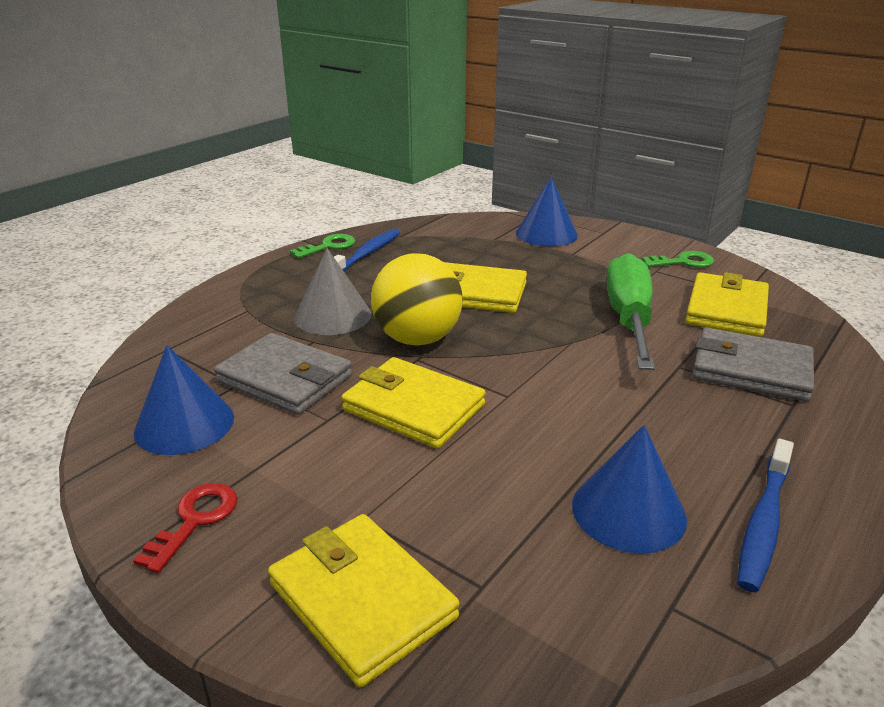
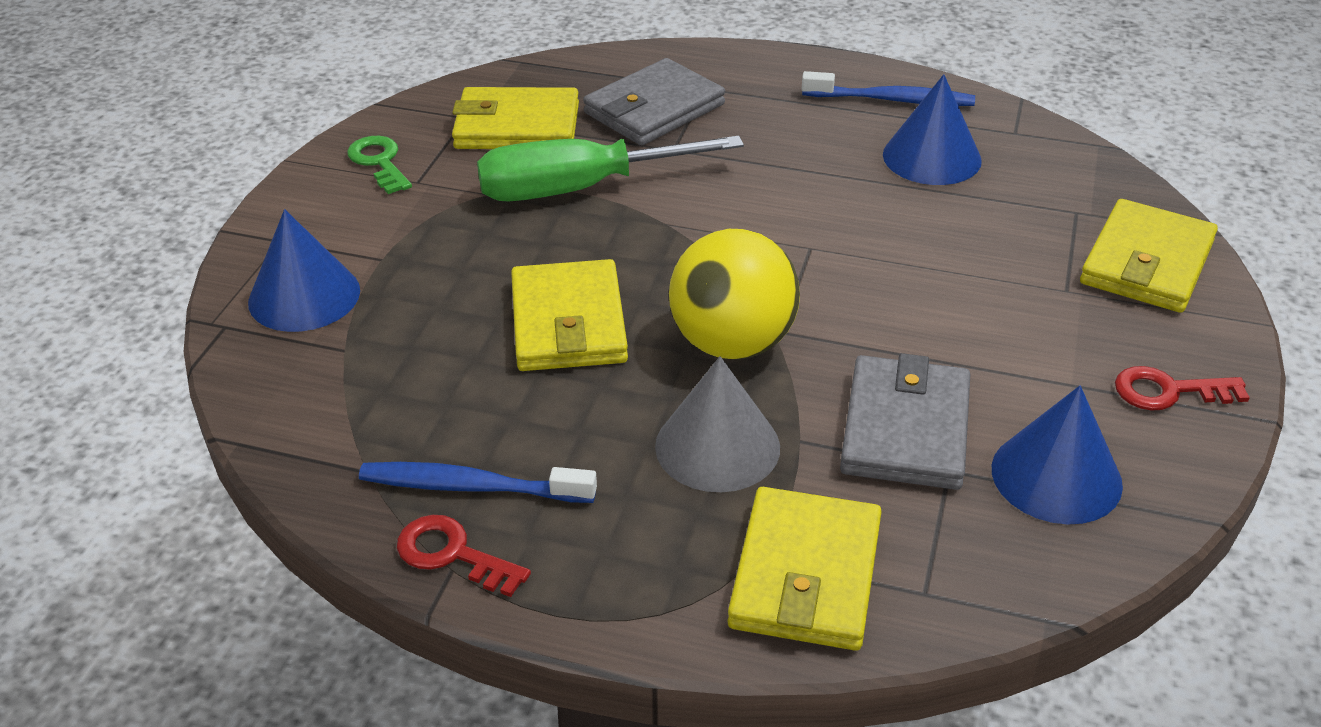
camera: 110 degrees left, 10 degrees up
(328, 246) = (453, 554): green key -> red key
(414, 407) = (882, 305): yellow wallet -> yellow wallet (805, 574)
(751, 370) = (654, 109): grey wallet -> grey wallet turned 45 degrees clockwise

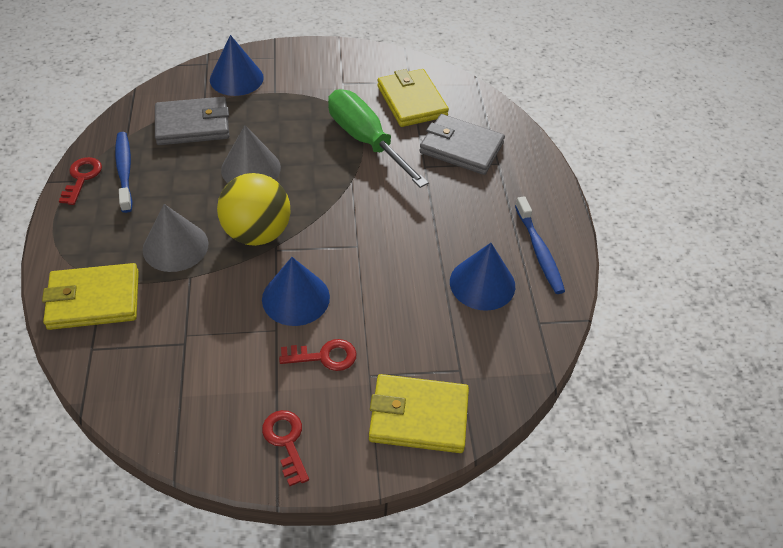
camera: 65 degrees right, 10 degrees up
(379, 162) = (352, 66): green key -> none
(568, 322) = (251, 168): yellow wallet -> grey cone
(905, 429) = (211, 318): grey wallet -> grey wallet (192, 125)
(1020, 324) = (324, 356): none -> red key
(1056, 476) = (192, 393): blue cone -> blue cone (295, 298)

